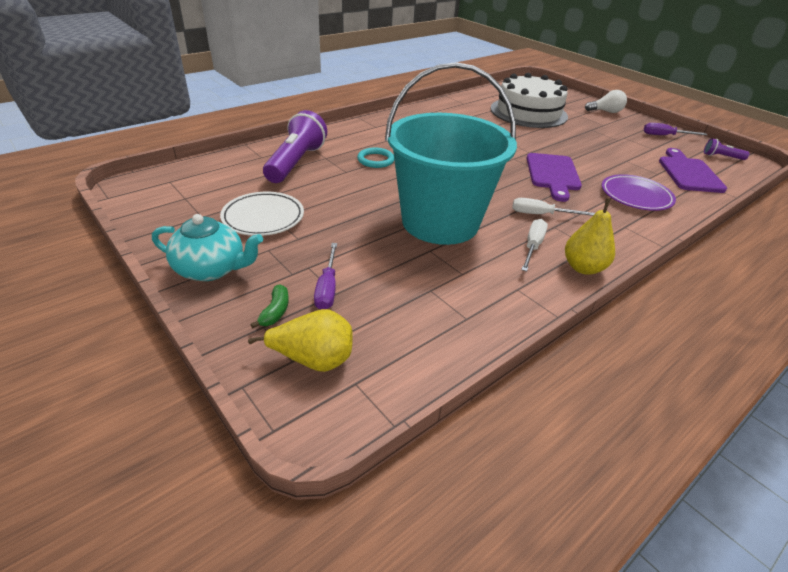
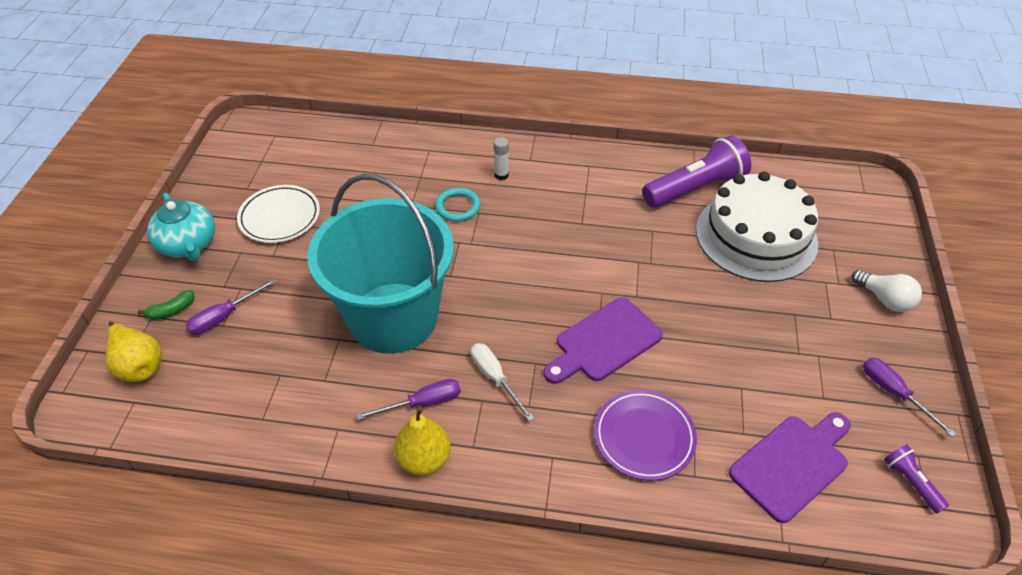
camera: 50 degrees right, 10 degrees up
(296, 162) = (388, 168): purple flashlight -> purple flashlight (695, 188)
(373, 138) = (501, 175): none -> white glue stick
(532, 246) = (423, 403): white screwdriver -> purple screwdriver

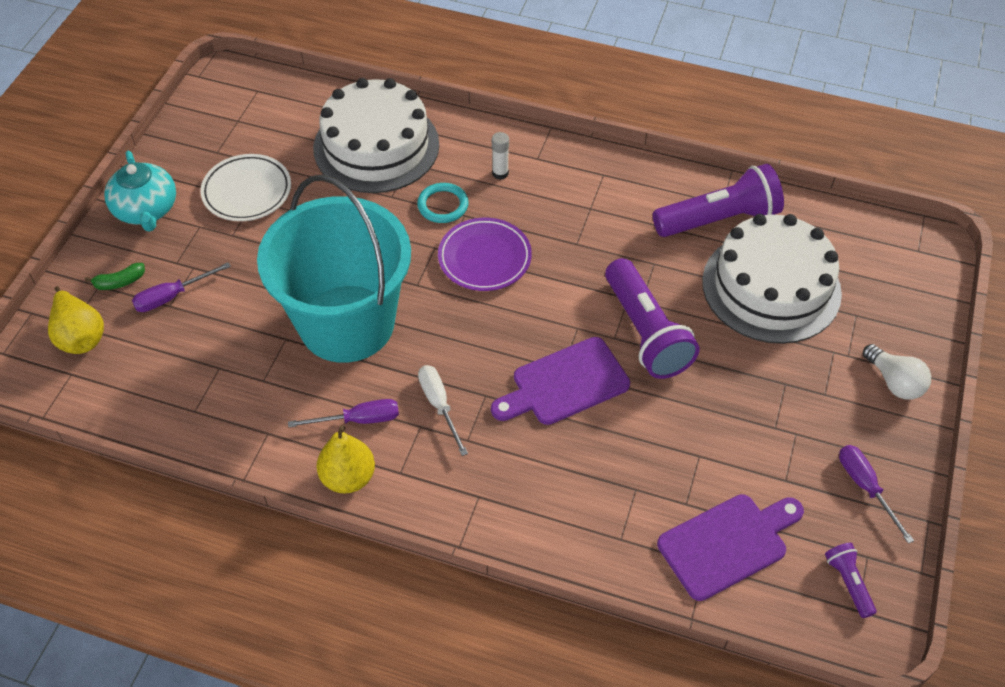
camera: 10 degrees right, 5 degrees up
(389, 167) = (376, 146): none -> white cake
(644, 437) = (579, 491): purple plate -> purple plate (484, 258)
(662, 288) = (645, 332): none -> purple flashlight

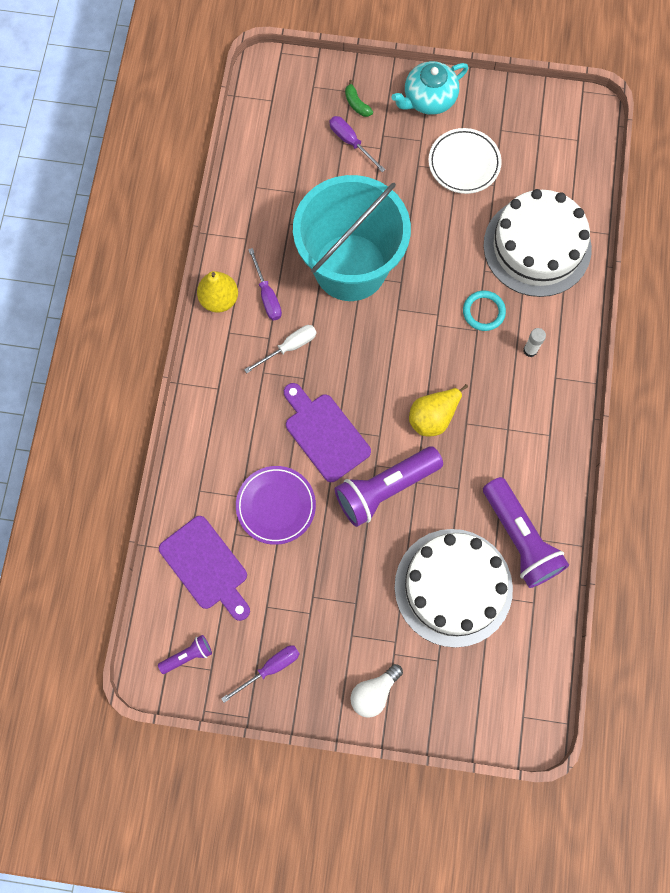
camera: 80 degrees right, 20 degrees up
(80, 336) = (304, 95): yellow pear -> yellow pear (433, 417)
(484, 258) = (435, 354): purple plate -> purple plate (276, 506)

